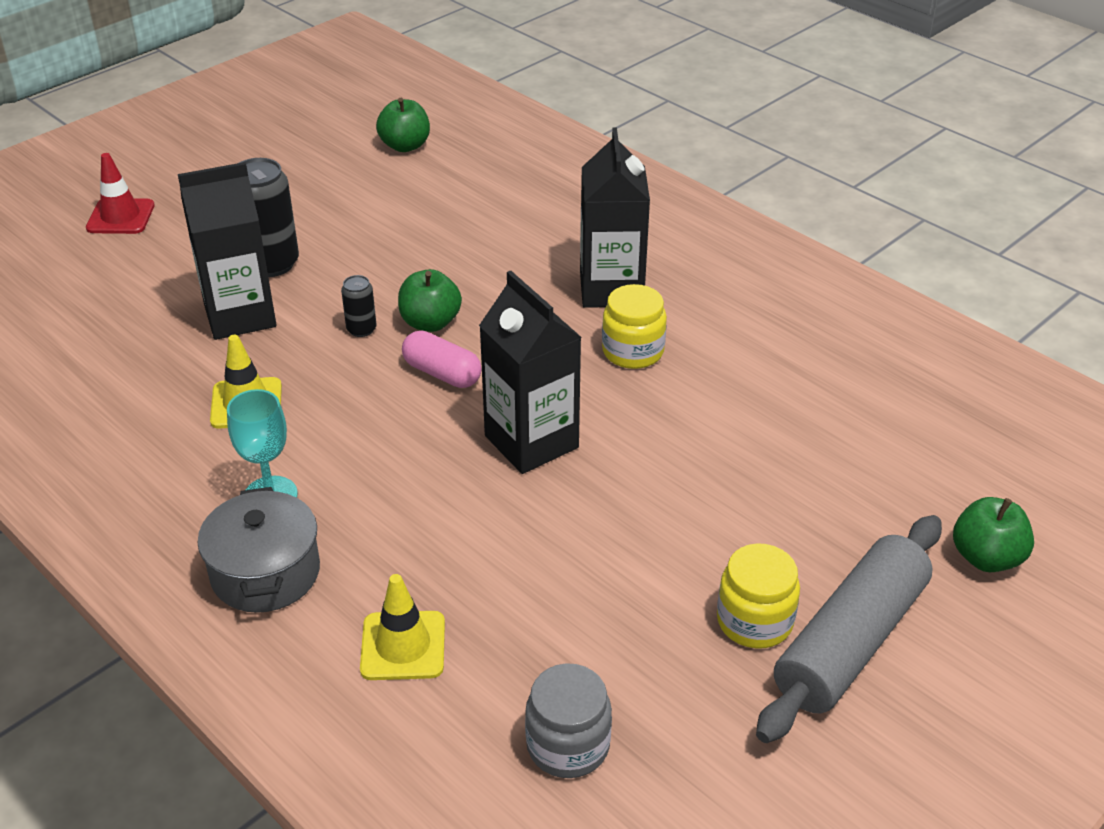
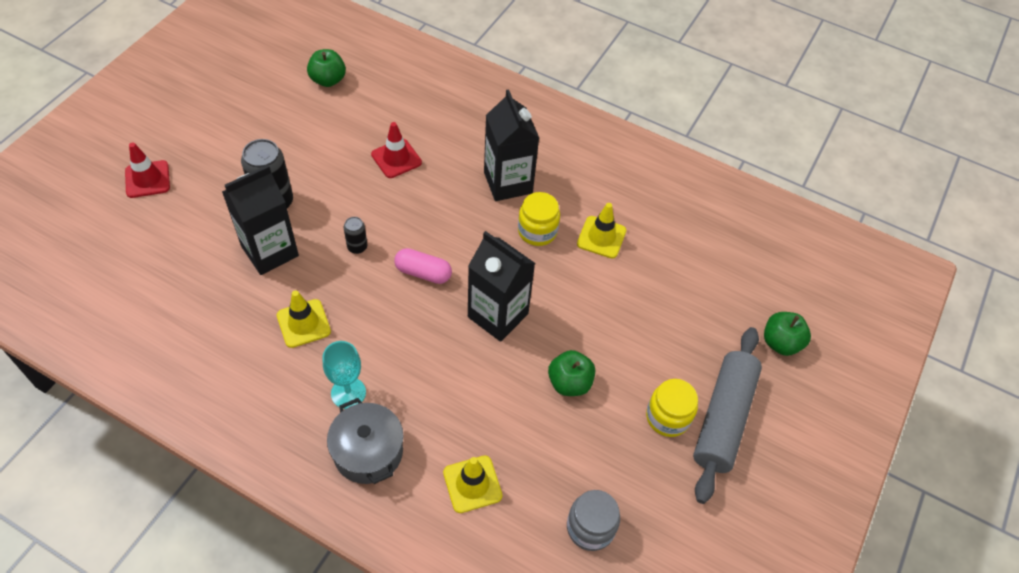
camera: 20 degrees left, 15 degrees up
(430, 322) = (401, 232): green apple -> green apple (569, 383)
(461, 240) = (396, 158): none -> red traffic cone
(730, 374) = (601, 237): none -> yellow traffic cone

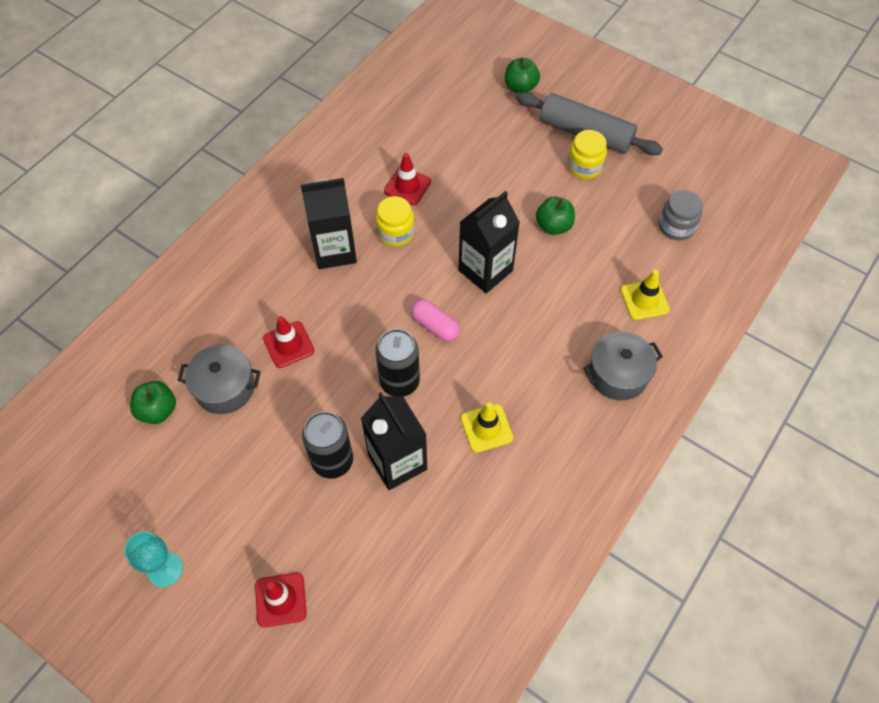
camera: 80 degrees left, 5 degrees up
(348, 393) = (561, 389): turquoise goblet -> turquoise goblet (165, 569)
(350, 119) = (225, 387): none -> grey pot
(357, 247) = (399, 381): black can -> black can, size x1.98
(423, 273) = (435, 326): pink capsule -> pink capsule turned 75 degrees counterclockwise
(601, 237) = (407, 186): yellow traffic cone -> red traffic cone

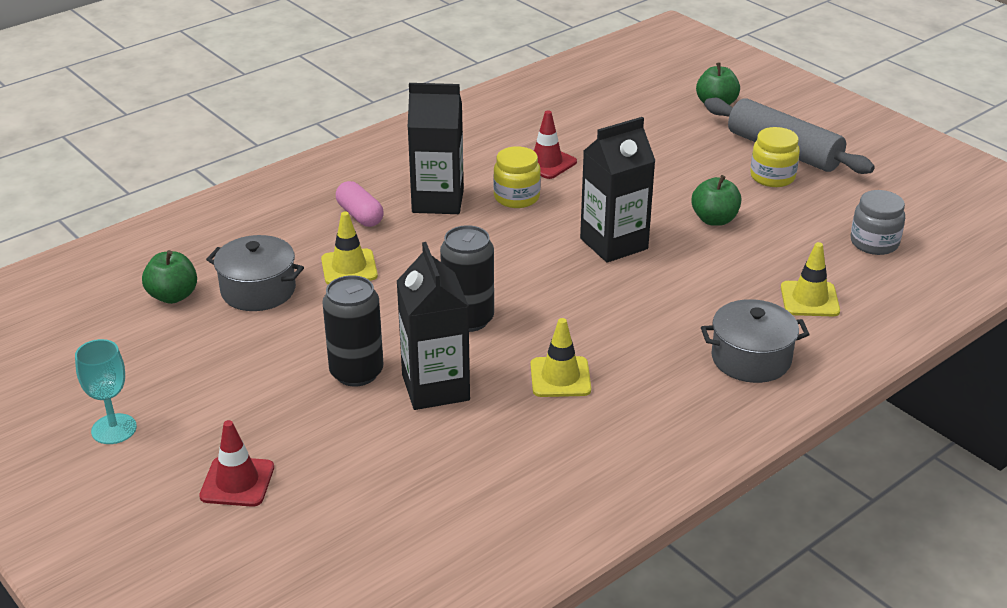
camera: 15 degrees right, 25 degrees down
(288, 344) = (349, 267): red traffic cone -> yellow traffic cone
(435, 326) = (532, 280): pink capsule -> pink capsule (360, 215)

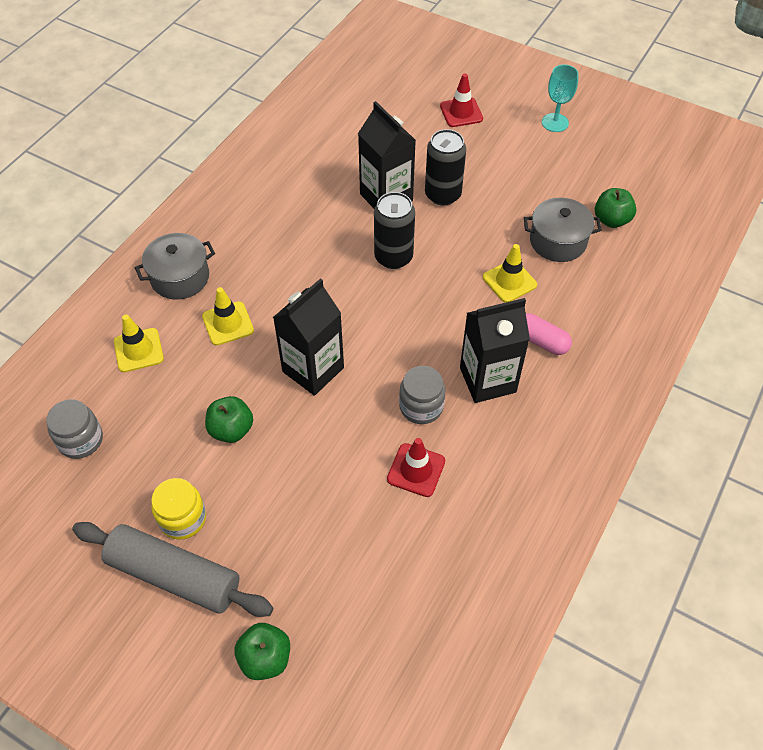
camera: 160 degrees right, 20 degrees up
(516, 197) = (421, 406): yellow jar -> grey jar
(560, 377) = (309, 226): yellow traffic cone -> yellow traffic cone (228, 323)

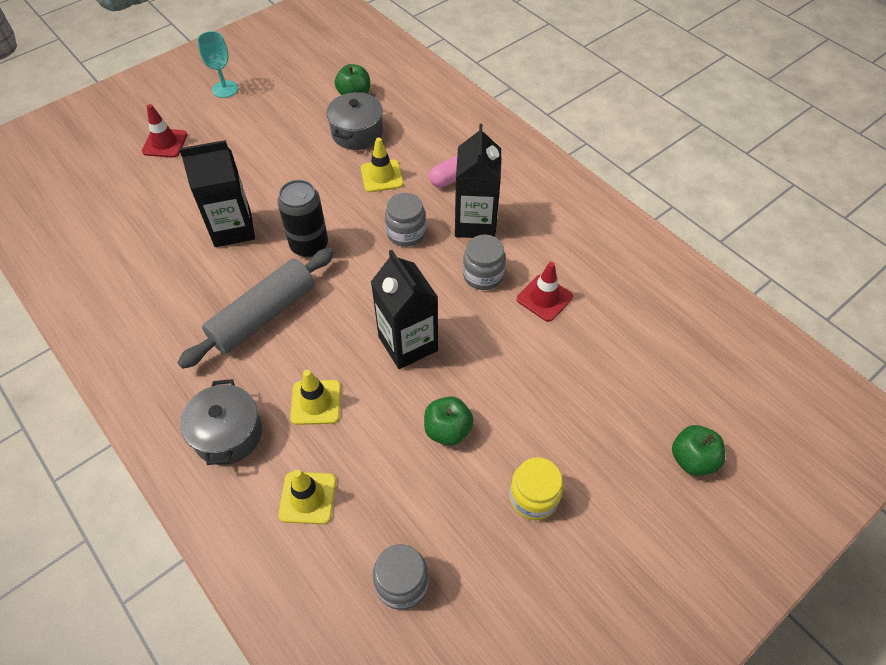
camera: 70 degrees left, 0 degrees up
(174, 575) = (593, 519): grey rolling pin -> grey rolling pin (263, 315)
(443, 194) = (257, 188): black can -> none
(444, 325) = (406, 233): none -> grey jar

